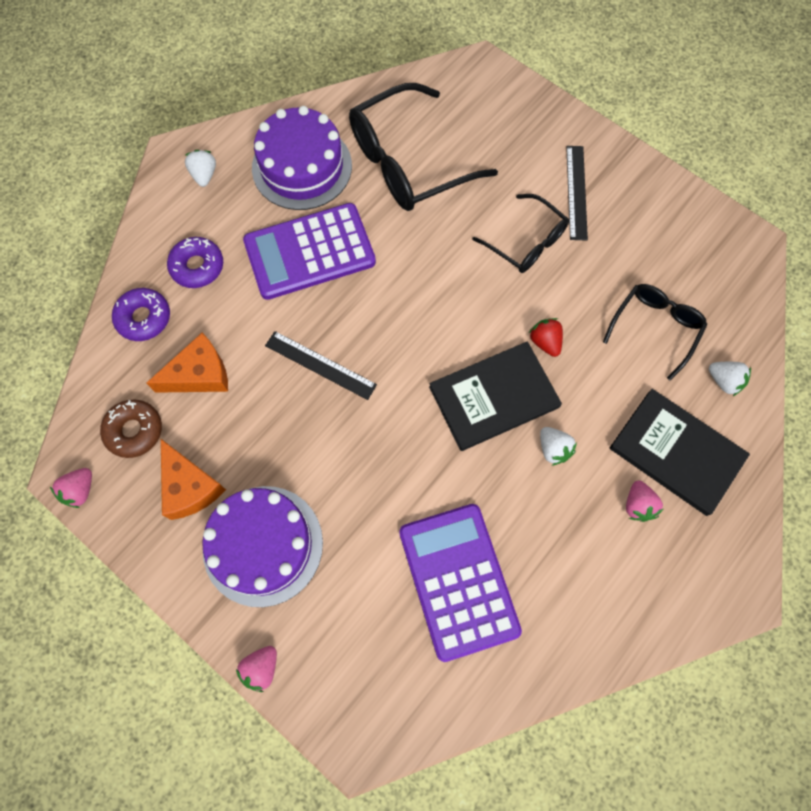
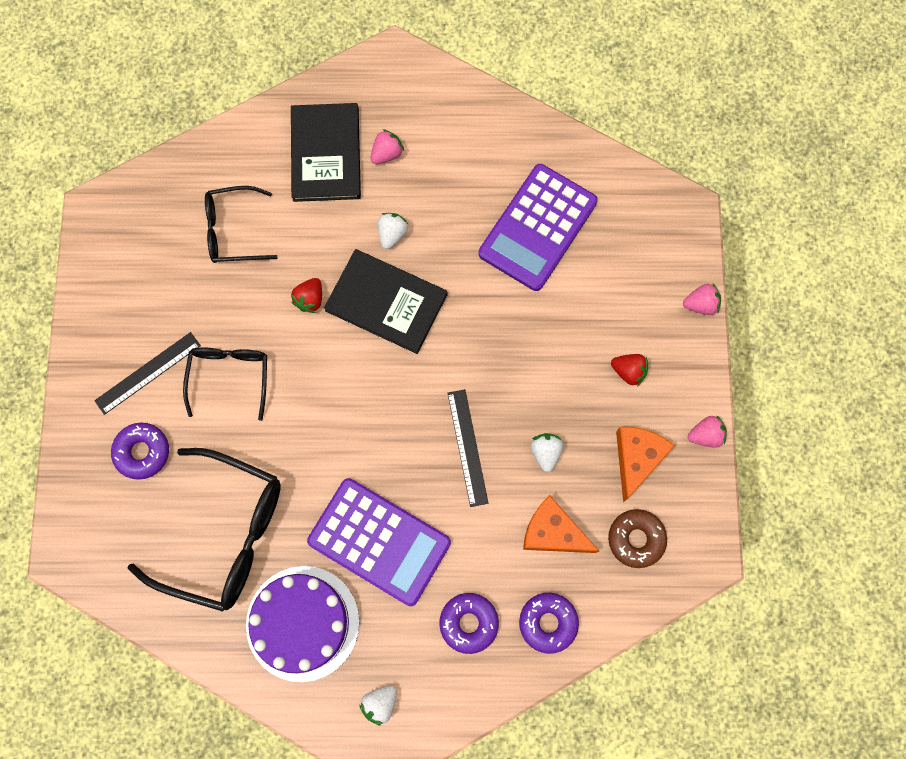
camera: 130 degrees left, 5 degrees up
(80, 491) = (710, 535): pink strawberry -> pink strawberry (705, 435)
(263, 545) = (628, 371): purple cake -> red strawberry
(516, 151) = (142, 452): none -> purple donut
(724, 381) = (241, 157): white strawberry -> white strawberry (545, 452)

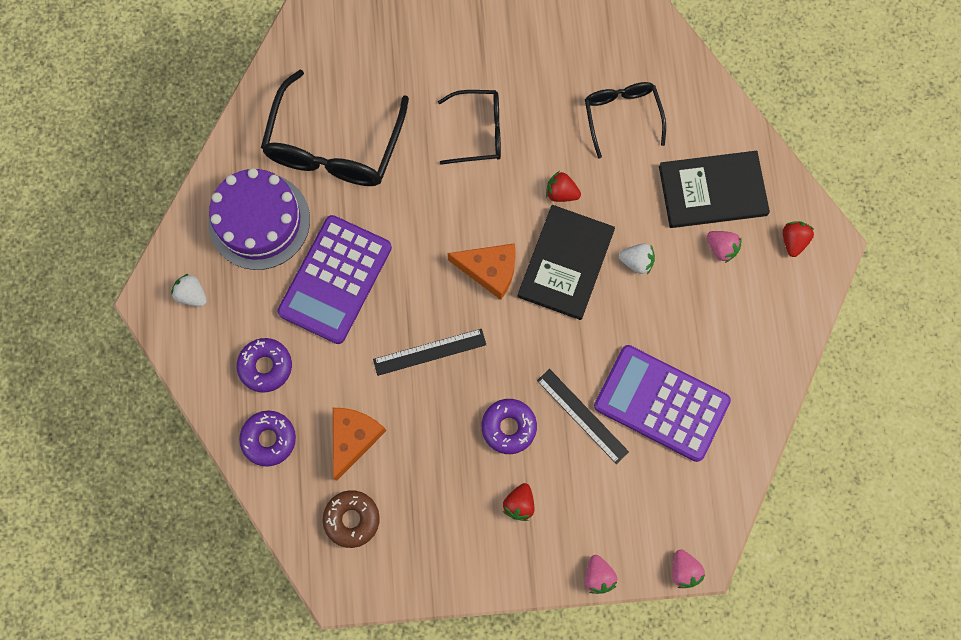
camera: 85 degrees right, 0 degrees up
(142, 452) = (403, 67): purple donut -> purple donut (508, 427)
(148, 373) = (476, 61): black ruler -> black ruler (582, 416)
(386, 88) = (793, 241): none -> red strawberry
(545, 452) = (430, 426): white strawberry -> none
(637, 458) = (431, 516): orange cheese -> orange cheese (489, 270)
(705, 435) = (460, 585): pink strawberry -> pink strawberry (684, 570)

